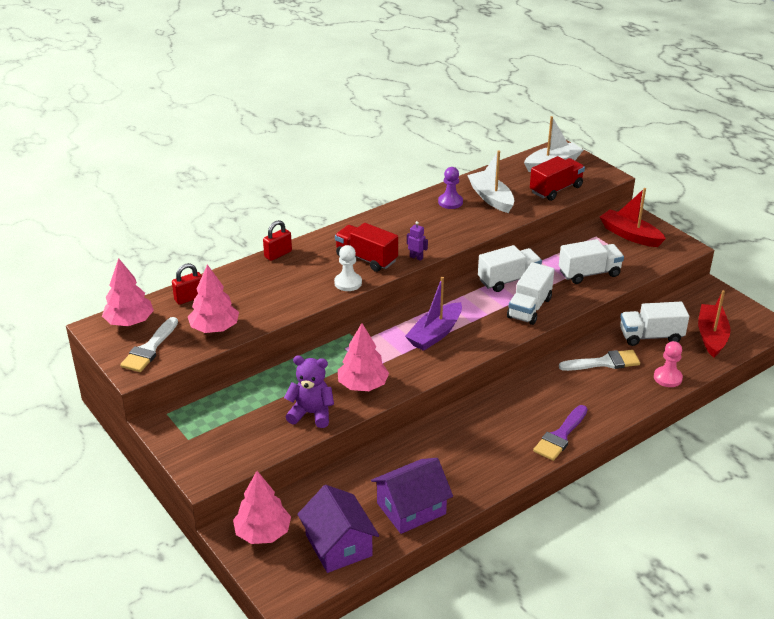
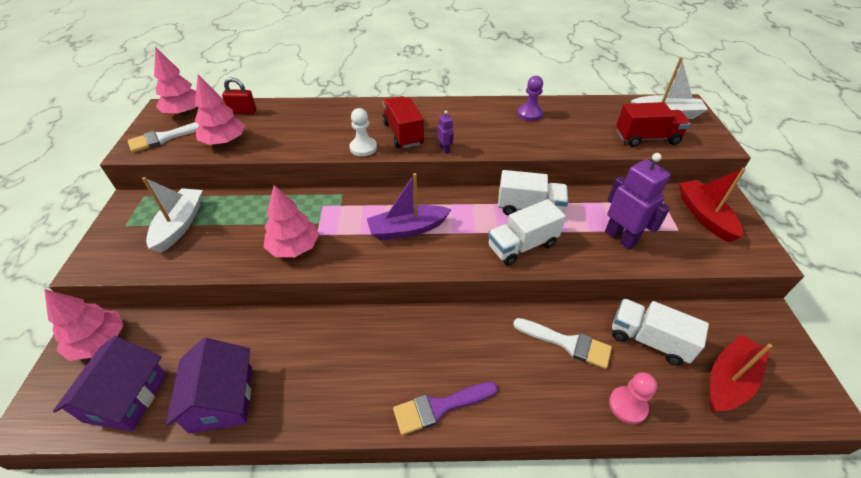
camera: 35 degrees right, 10 degrees up
(278, 254) = (343, 104): red padlock -> none
(311, 414) = (226, 252): purple teddy bear -> none
(411, 508) = (222, 399): purple house -> purple house turned 75 degrees clockwise
(491, 198) = (571, 123): white boat -> white boat (180, 225)
(589, 273) = (620, 238): white truck -> purple robot

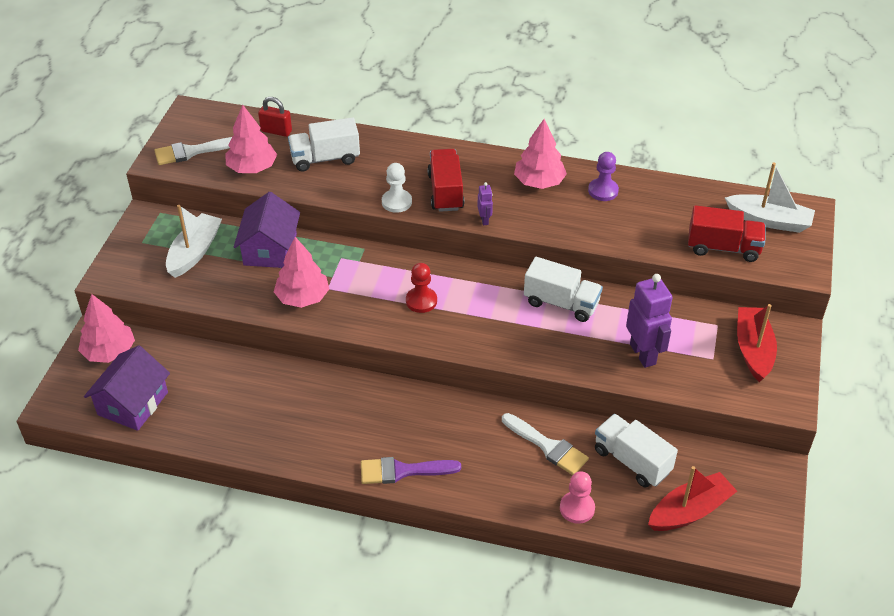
camera: 15 degrees right, 0 degrees up
(184, 112) = (213, 121): pink tree -> pink tree (539, 182)
(222, 399) = (213, 422): purple house -> purple house (270, 249)
(407, 229) = (421, 301): purple boat -> red pawn
(522, 245) = (533, 341): white truck -> white truck (325, 158)

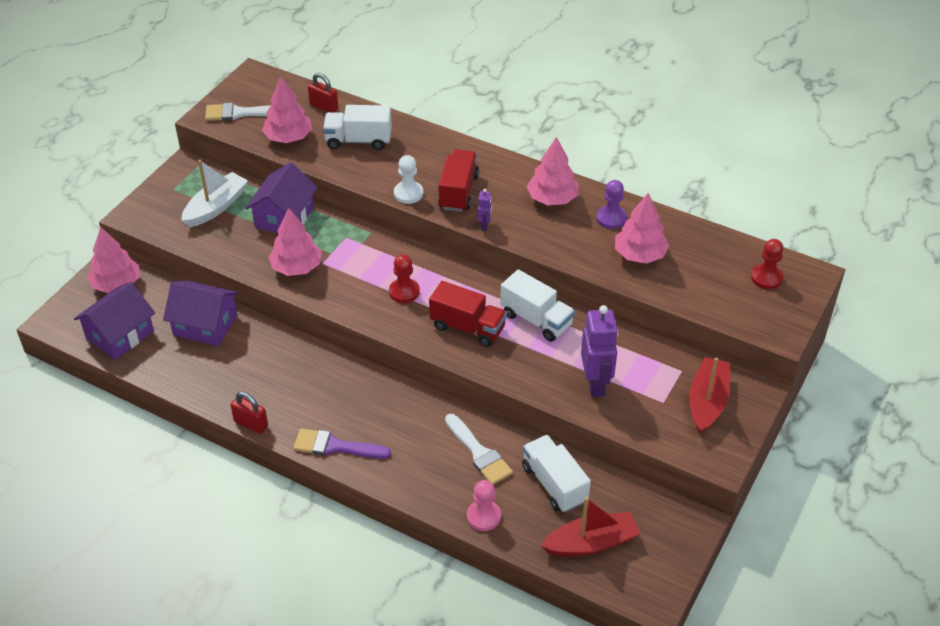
camera: 15 degrees right, 0 degrees up
(220, 375) = (205, 325): none -> purple house
(307, 467) = (251, 424): none -> red padlock
(644, 221) = (639, 255): none -> pink tree
(723, 248) = (707, 296): red truck -> red truck (467, 327)
(769, 220) = (766, 278): white boat -> red pawn

